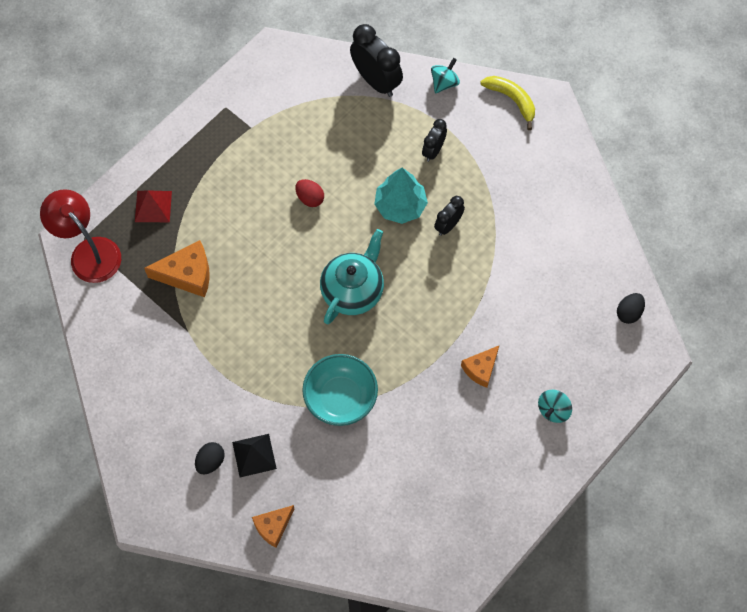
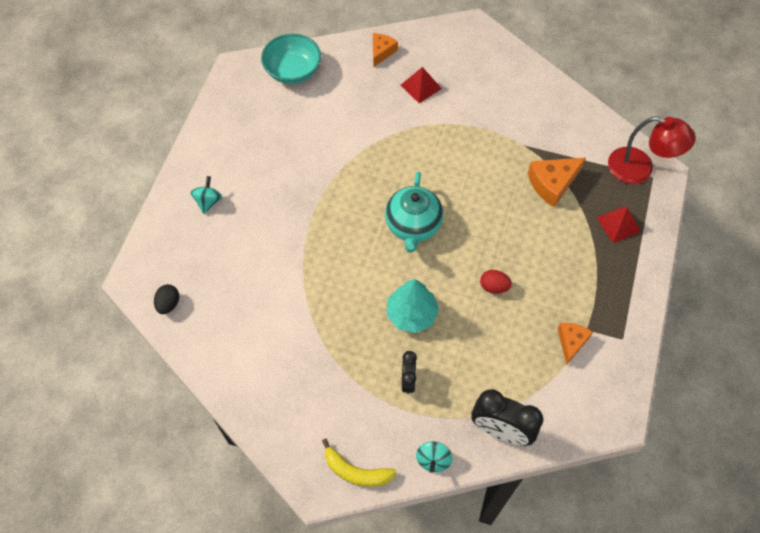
camera: 155 degrees right, 5 degrees down
(210, 461) = (449, 71): black egg -> none
(254, 455) = (421, 86): black pyramid -> red pyramid
(340, 398) = (379, 146): turquoise bowl -> turquoise bowl (293, 71)
(448, 225) = (360, 314): black clock -> none
(480, 369) = (279, 208): orange cheese -> orange cheese (571, 342)

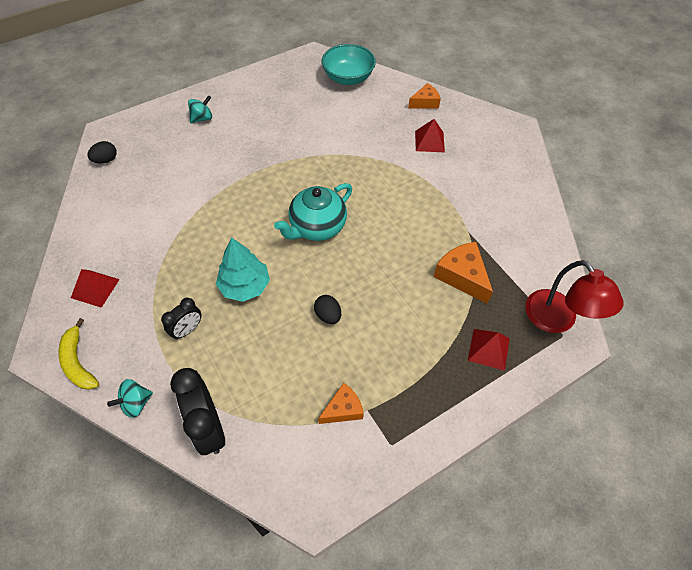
camera: 40 degrees right, 5 degrees down
(299, 411) = (95, 288): none -> red pyramid
(494, 287) = (328, 315): red egg -> black egg
(552, 184) = (462, 276): orange cheese -> orange cheese turned 45 degrees clockwise

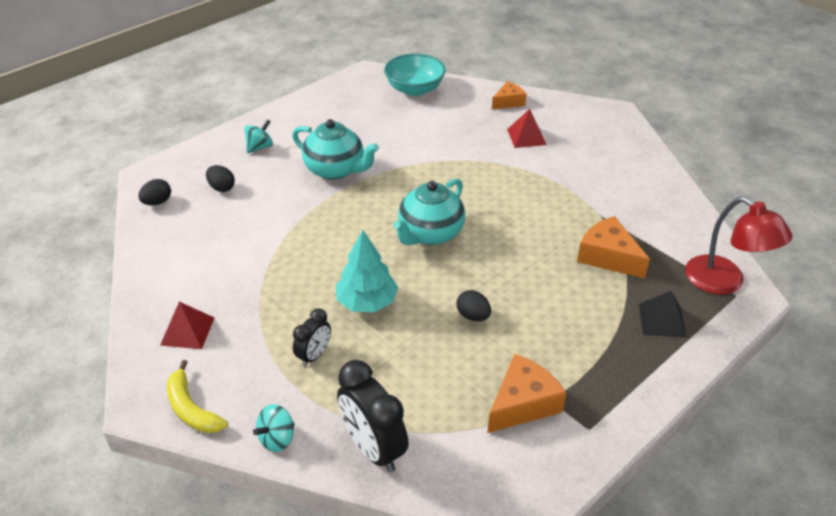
camera: 10 degrees left, 15 degrees down
(160, 154) = (221, 188): none -> black egg
(257, 150) = (336, 170): none -> turquoise teapot
(343, 409) = (522, 404): orange cheese -> orange cheese, size x1.54
(488, 349) = (662, 320): red pyramid -> black pyramid

